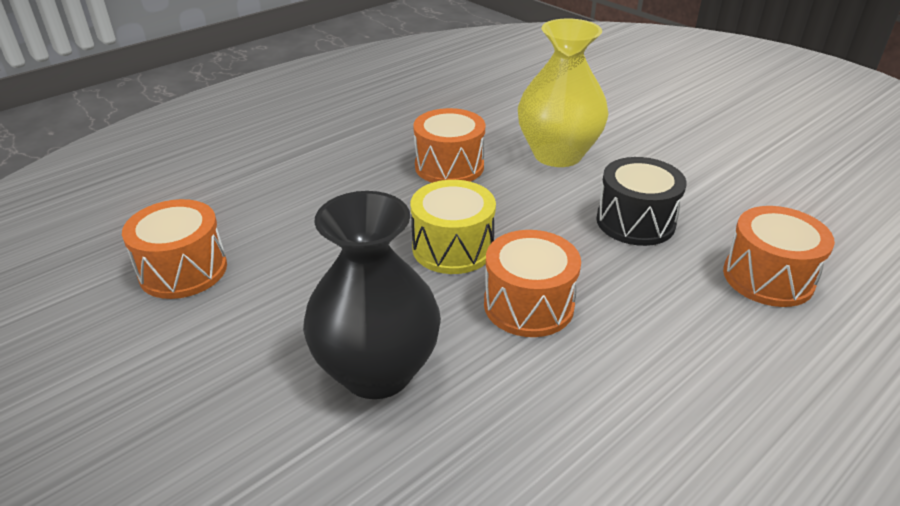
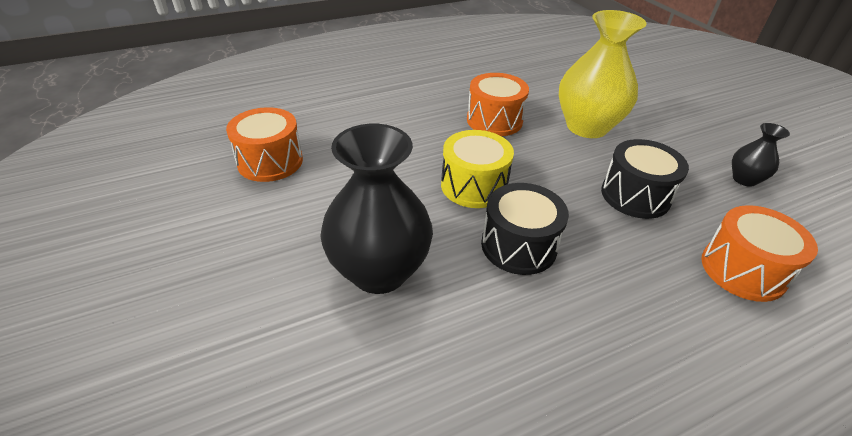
camera: 15 degrees right, 5 degrees up
(528, 305) = (518, 246): orange drum -> black drum
(740, 181) = (744, 179): none -> black vase

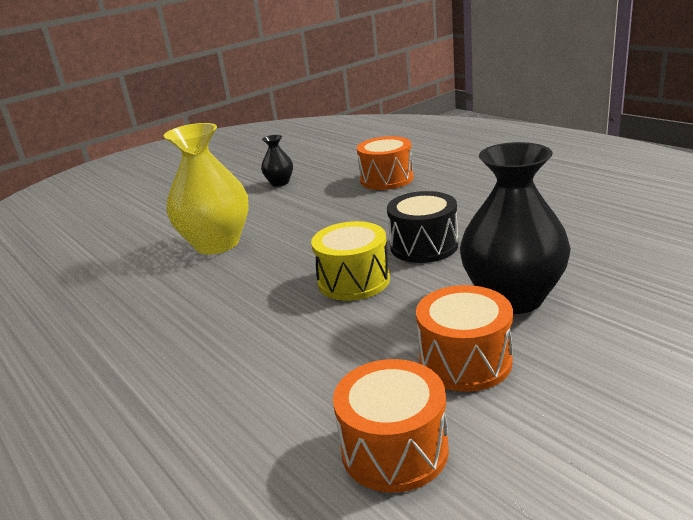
camera: 100 degrees left, 15 degrees down
(494, 120) = (217, 294): orange drum -> orange drum (465, 361)
(635, 195) = (324, 214): black drum -> none

